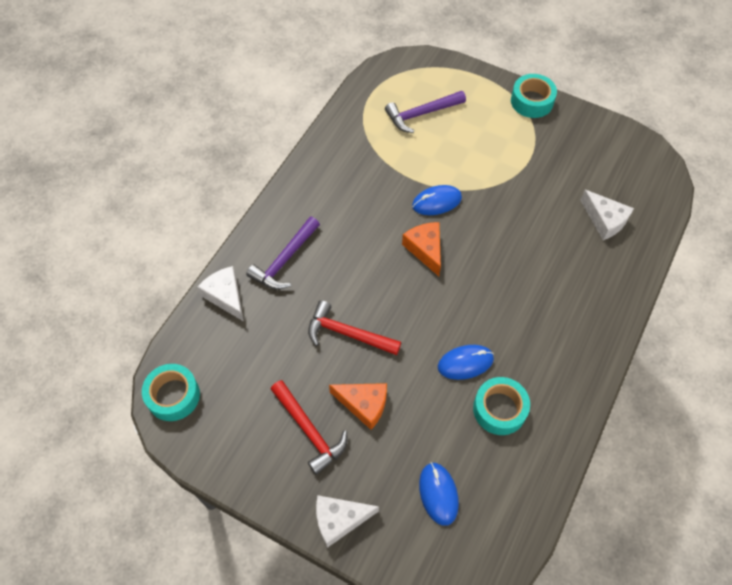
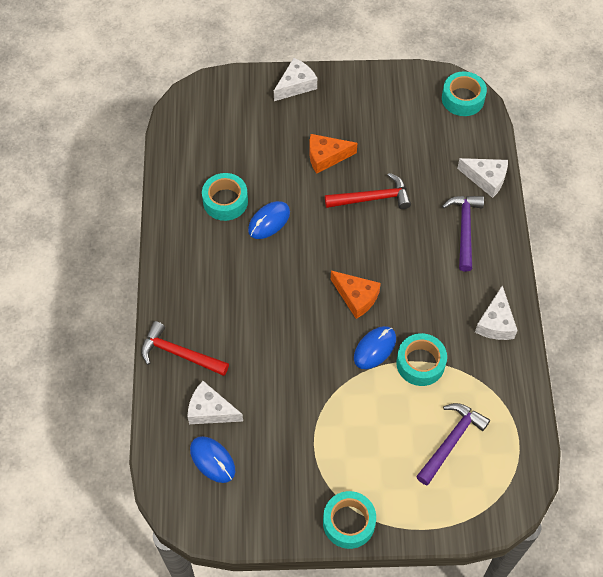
camera: 150 degrees right, 0 degrees up
(309, 430) = (353, 123): red hammer -> red hammer (179, 354)
(322, 173) = (495, 323): none -> white cheese
(406, 174) = (420, 363): none -> turquoise tape
(438, 494) = (239, 129): blue mouse -> blue mouse (212, 460)

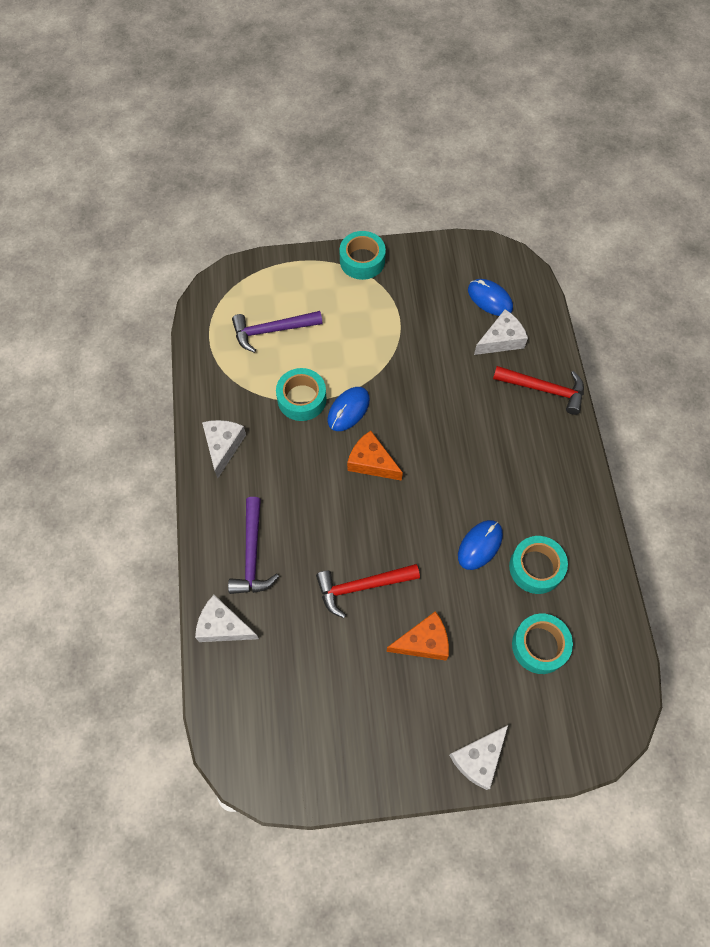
camera: 175 degrees right, 5 degrees up
(210, 410) = (501, 340): white cheese -> white cheese turned 45 degrees counterclockwise
(451, 441) = (272, 330): purple hammer -> purple hammer turned 45 degrees clockwise
(463, 99) = (248, 755): turquoise tape -> turquoise tape (539, 646)

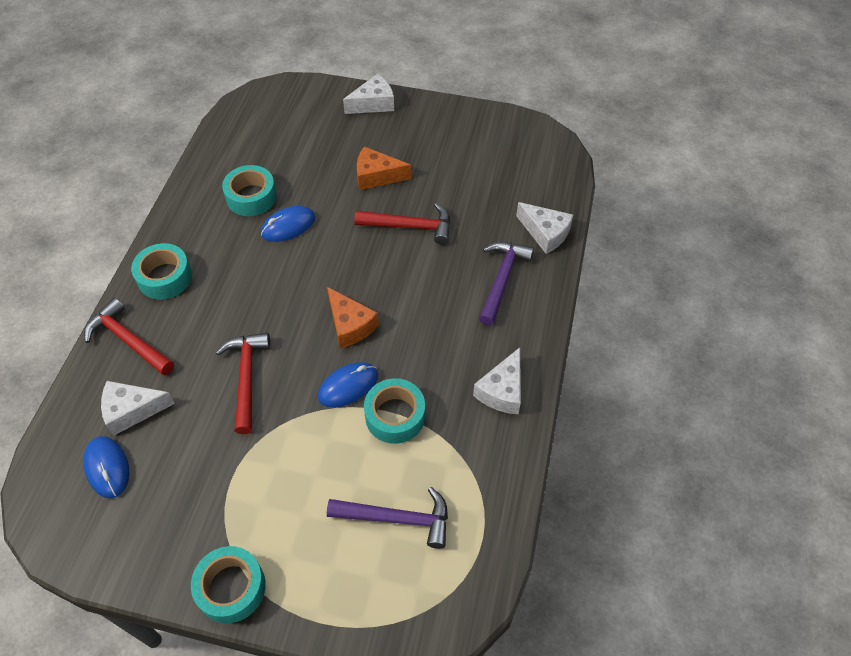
camera: 160 degrees left, 10 degrees down
(431, 390) = (246, 378): none -> red hammer
(539, 646) = (285, 149): turquoise tape -> turquoise tape (165, 277)

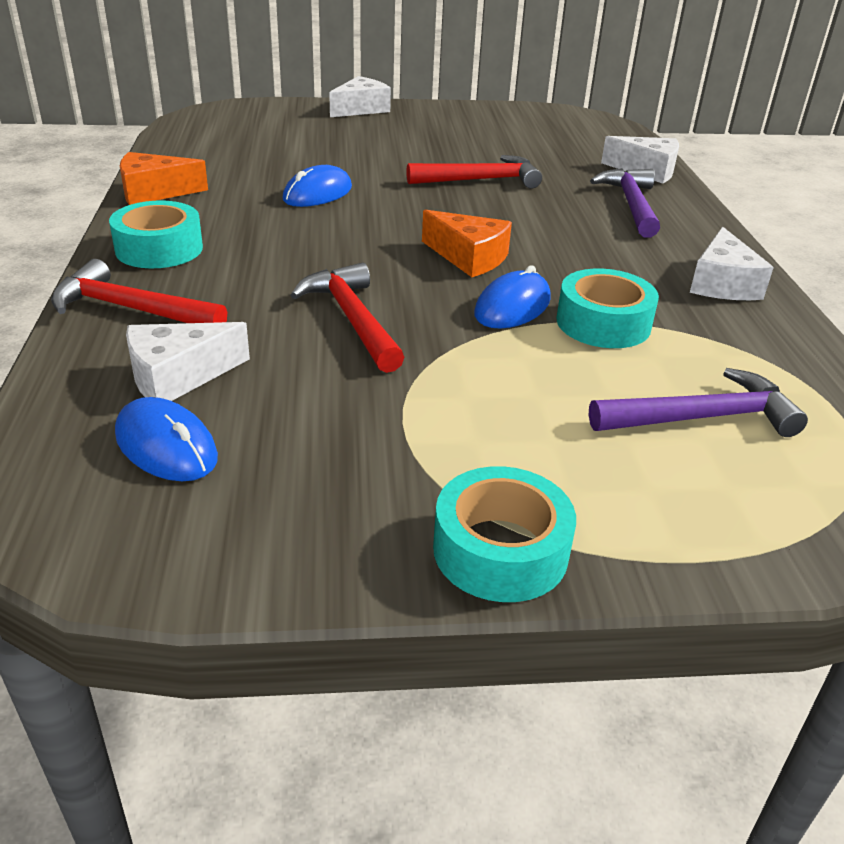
camera: 20 degrees left, 20 degrees down
(251, 197) = (249, 178): turquoise tape -> none
(376, 176) = (406, 151): orange cheese -> orange cheese (154, 192)

